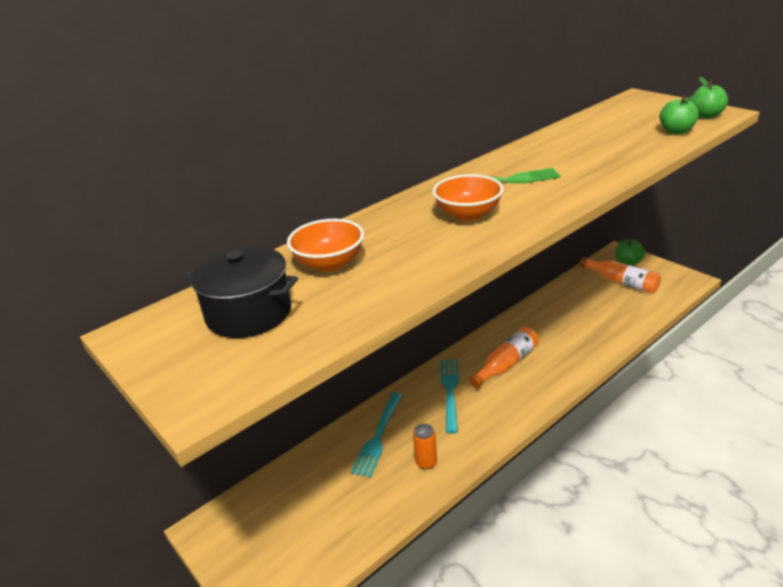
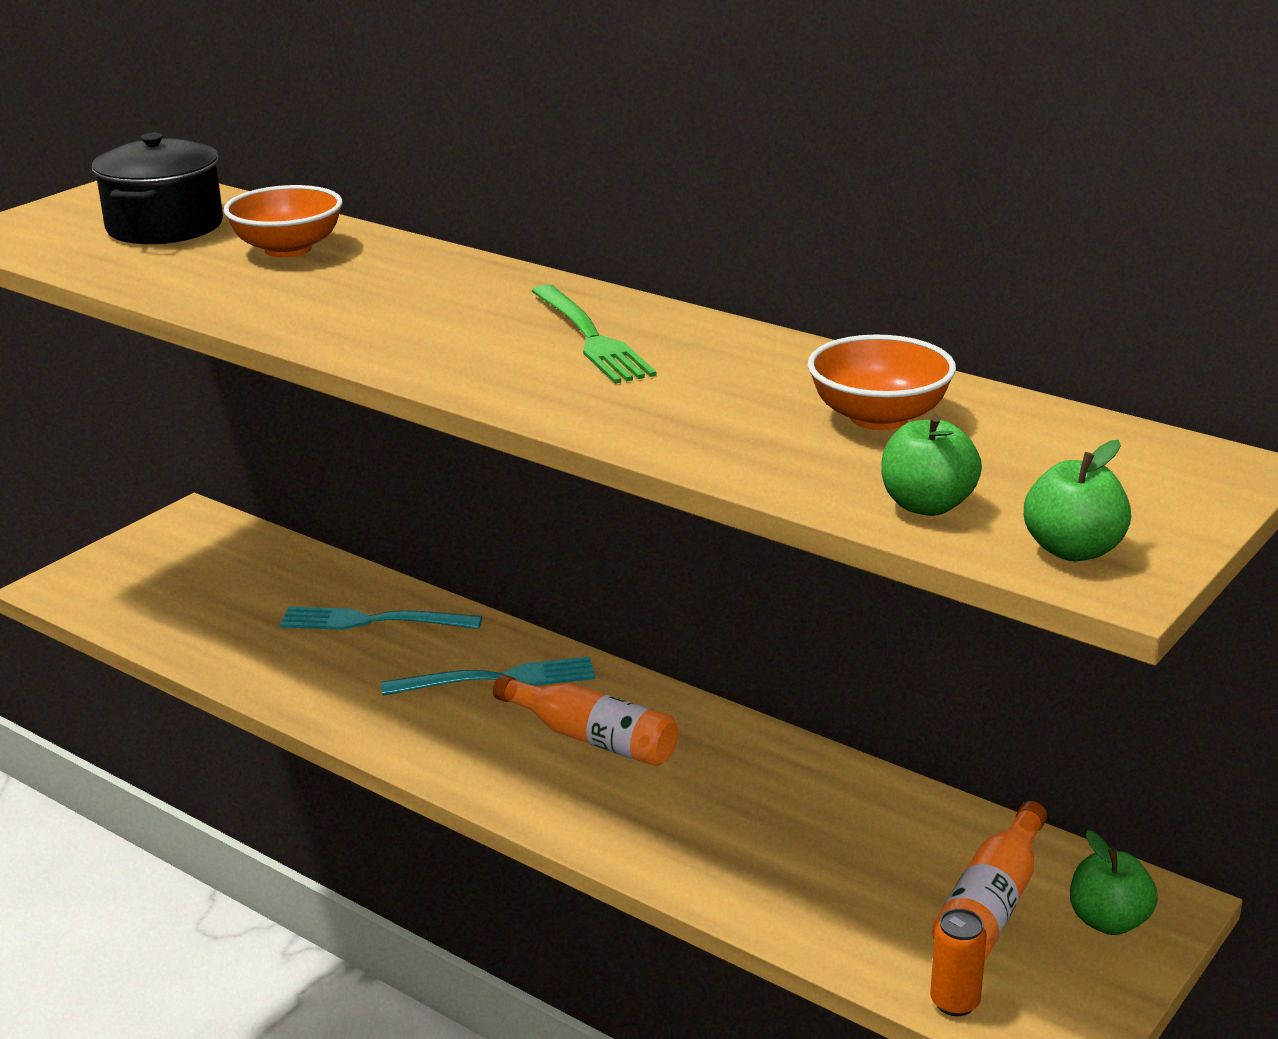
camera: 75 degrees right, 5 degrees down
(426, 462) = (311, 674): orange can -> orange can (955, 1002)
(468, 214) = (444, 319): orange bowl -> orange bowl (879, 417)

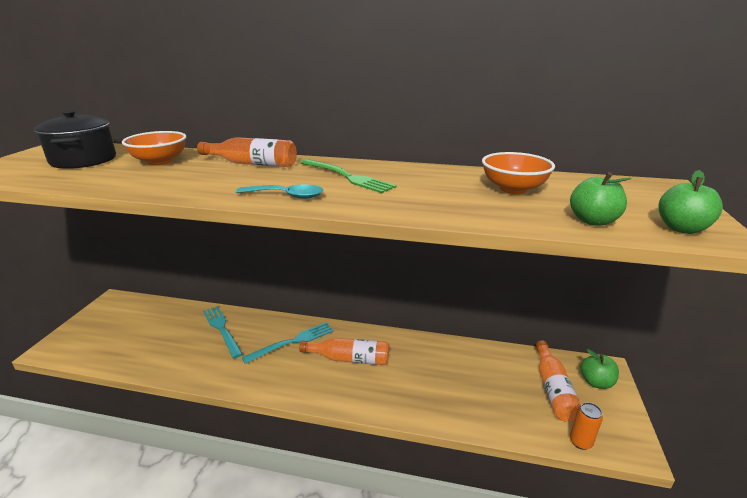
camera: 25 degrees left, 0 degrees up
(371, 621) = (221, 329): turquoise fork -> turquoise fork turned 75 degrees clockwise
(445, 361) = (287, 196): none -> turquoise spoon
(446, 279) = (252, 164): none -> orange bottle

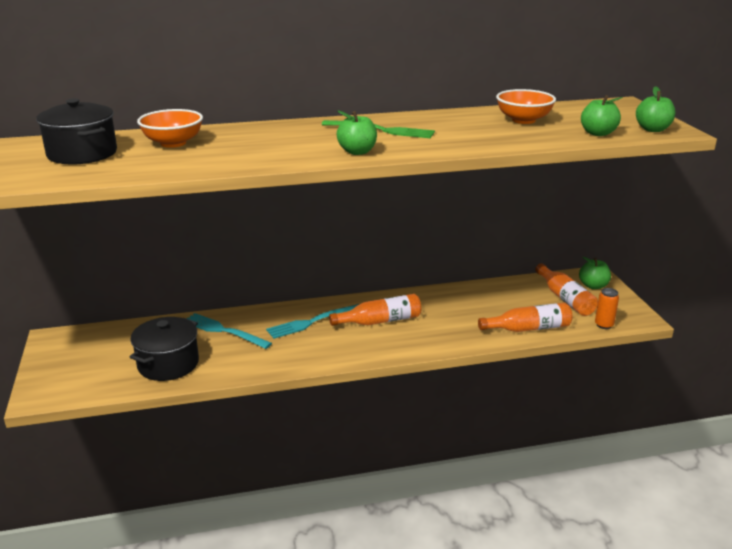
camera: 25 degrees left, 0 degrees up
(155, 349) = (168, 364): none -> black pot
(252, 164) = (274, 132): orange bottle -> orange bottle (528, 328)
(287, 196) = (357, 152): turquoise spoon -> green apple
(293, 342) = (312, 322): turquoise fork -> turquoise fork turned 150 degrees counterclockwise

